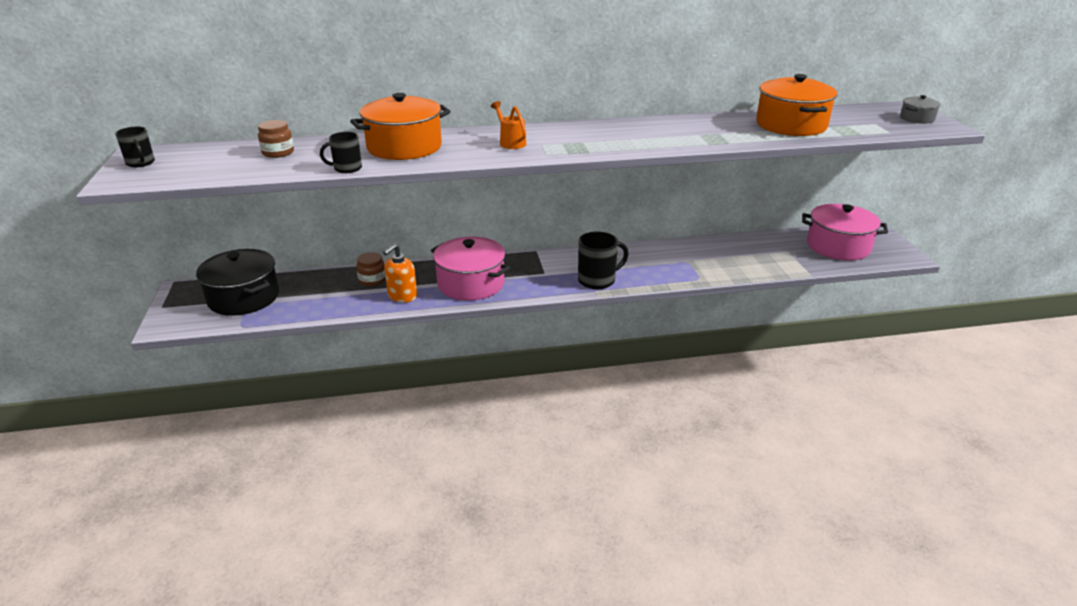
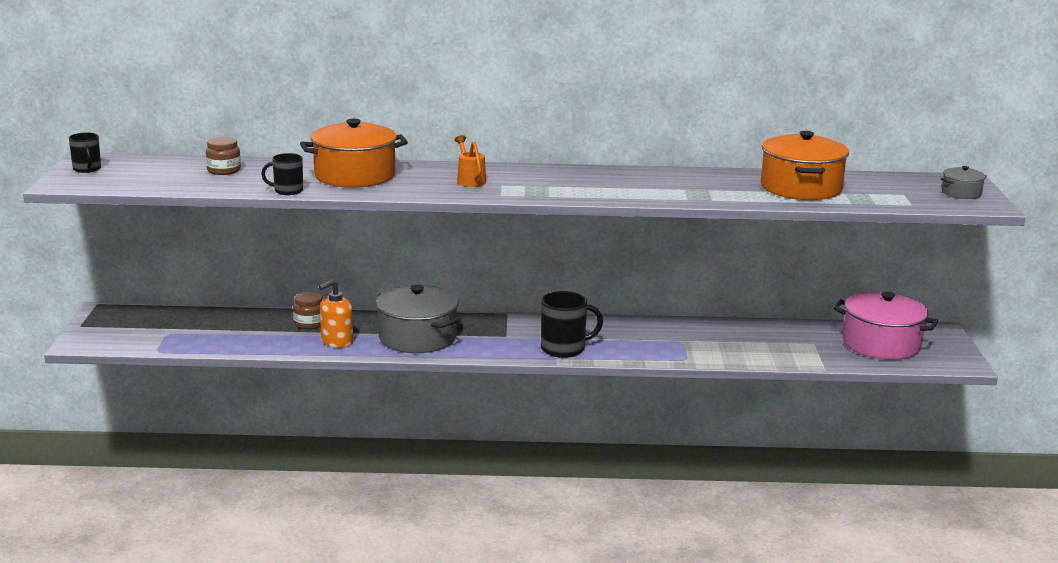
camera: 10 degrees right, 10 degrees down
(243, 298) = (166, 326): black pot -> none
(471, 284) = (417, 338): pink pot -> grey pot

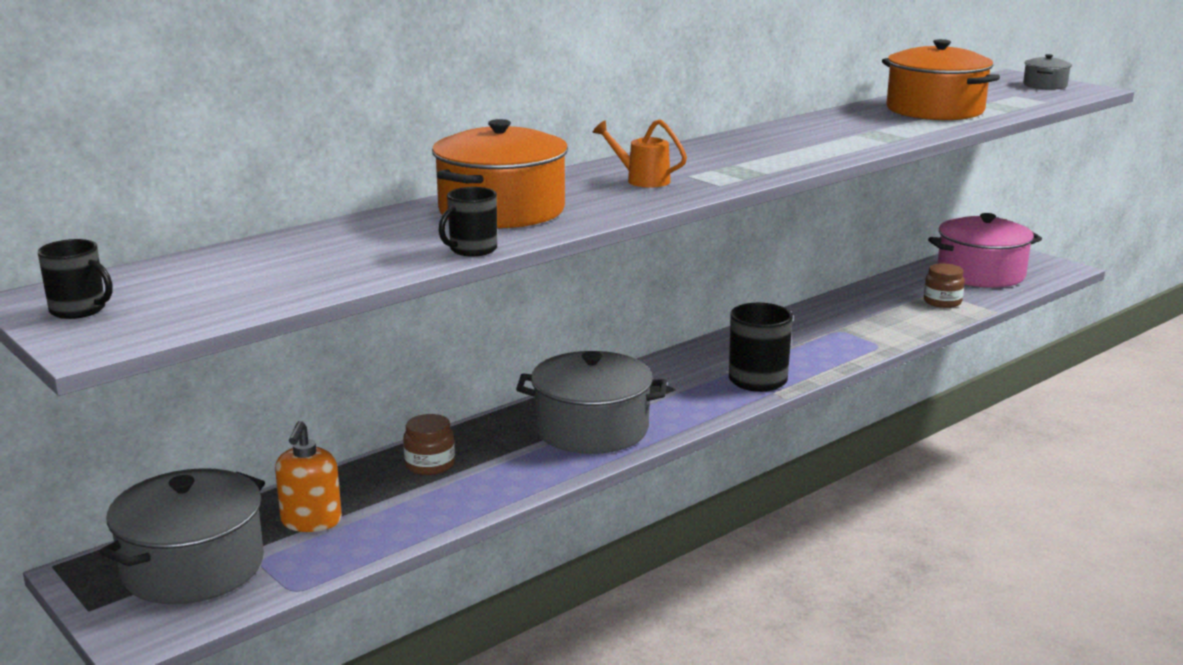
camera: 40 degrees left, 0 degrees up
(141, 326) = (193, 567): none -> grey pot
(224, 170) = (310, 251): brown jar -> brown jar (942, 302)
(337, 342) = (510, 472): orange soap dispenser -> orange soap dispenser (311, 521)

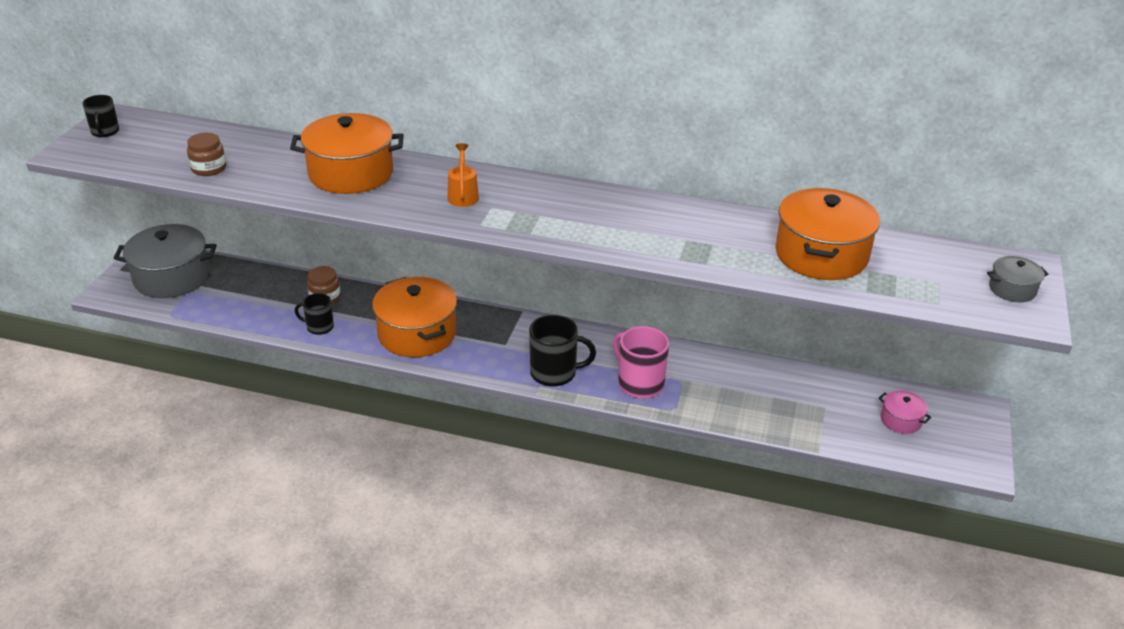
camera: 55 degrees right, 15 degrees up
(311, 521) = (236, 289): orange soap dispenser -> none
(472, 250) = (270, 190): black mug -> black mug (319, 327)
(591, 429) = (417, 334): grey pot -> orange pot
(822, 348) = (639, 384): none -> pink mug
(942, 302) = (805, 416): brown jar -> brown jar (209, 168)
(980, 274) = (901, 420): pink pot -> pink pot, size x0.48

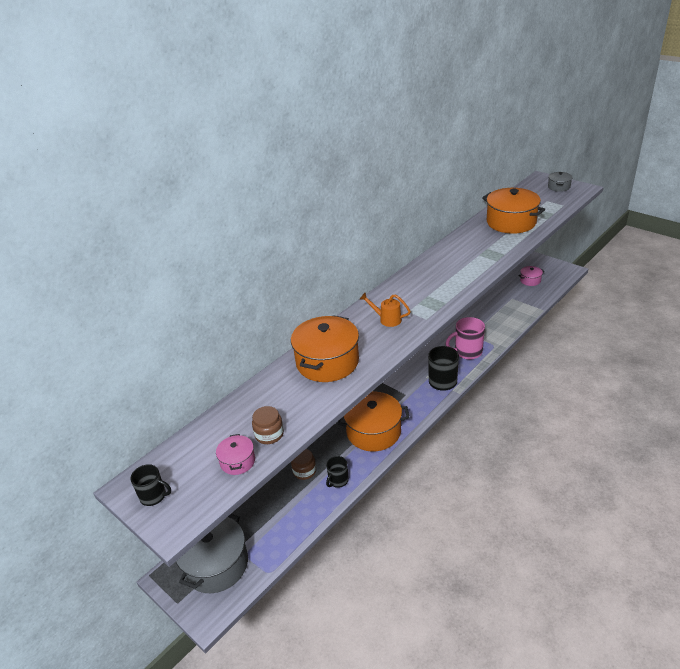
camera: 60 degrees left, 0 degrees up
(162, 161) = (237, 461): none -> pink pot

